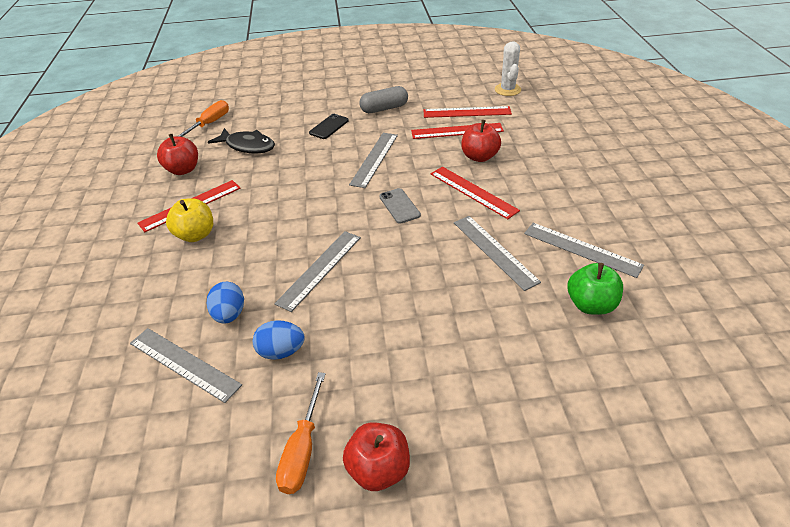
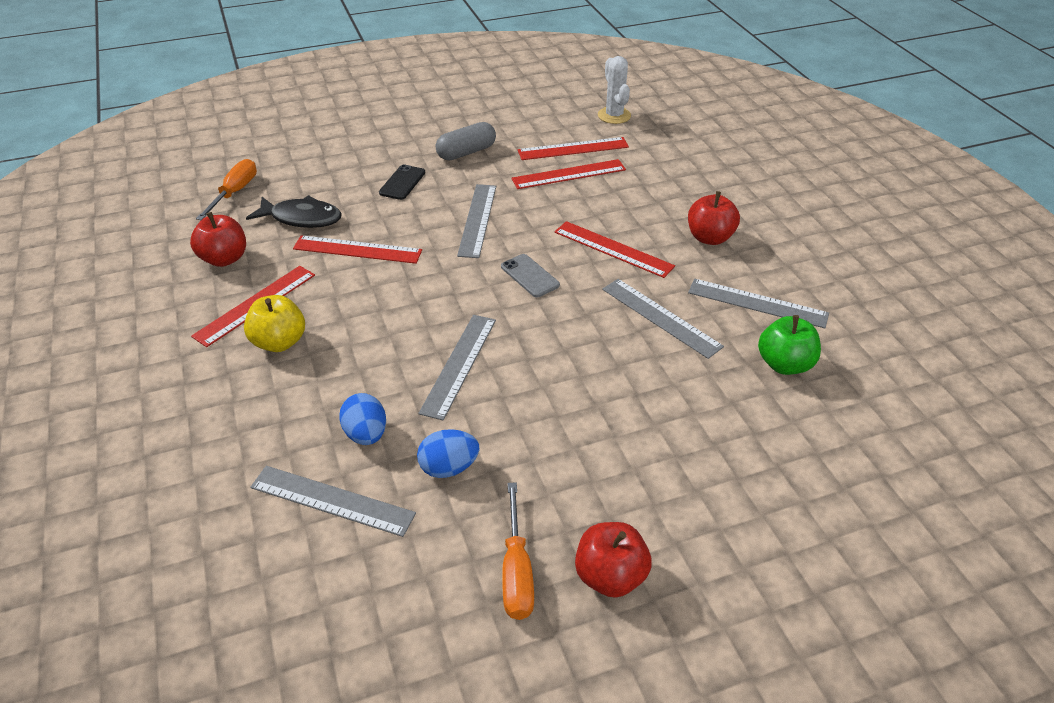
camera: 15 degrees left, 0 degrees up
(278, 172) = (357, 249): none -> red ruler
(479, 157) = (607, 205): red apple -> red apple (709, 238)

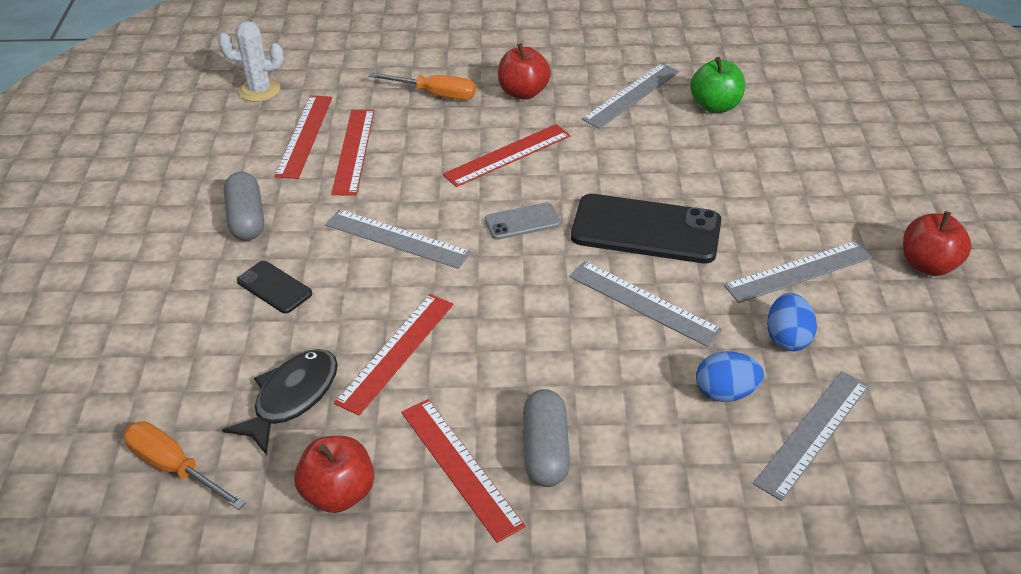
camera: 70 degrees left, 0 degrees up
(279, 342) = (545, 450): yellow apple -> grey capsule
(516, 571) = (917, 318): orange screwdriver -> orange screwdriver (435, 94)
(557, 349) = (646, 230): none -> black phone
(661, 317) = (626, 154): grey ruler -> grey ruler (798, 271)

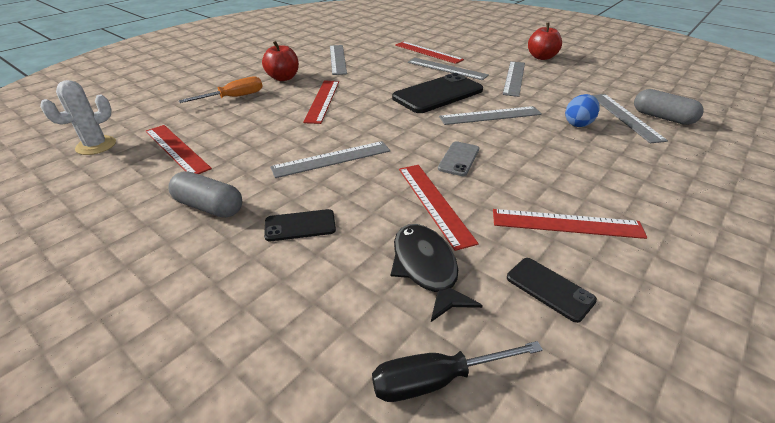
camera: 50 degrees left, 5 degrees down
(174, 467) = (436, 380): orange screwdriver -> black screwdriver
(338, 493) = (549, 289): red apple -> black phone
(354, 151) = (227, 139): red ruler -> red ruler (428, 52)
(522, 221) = (381, 118): grey phone -> grey phone (459, 159)
(545, 450) = (577, 188): grey capsule -> grey capsule (662, 117)
(715, 106) = (379, 49): green apple -> none
(737, 196) = (446, 69): none -> grey ruler
(787, 338) = (555, 97): blue egg -> none

